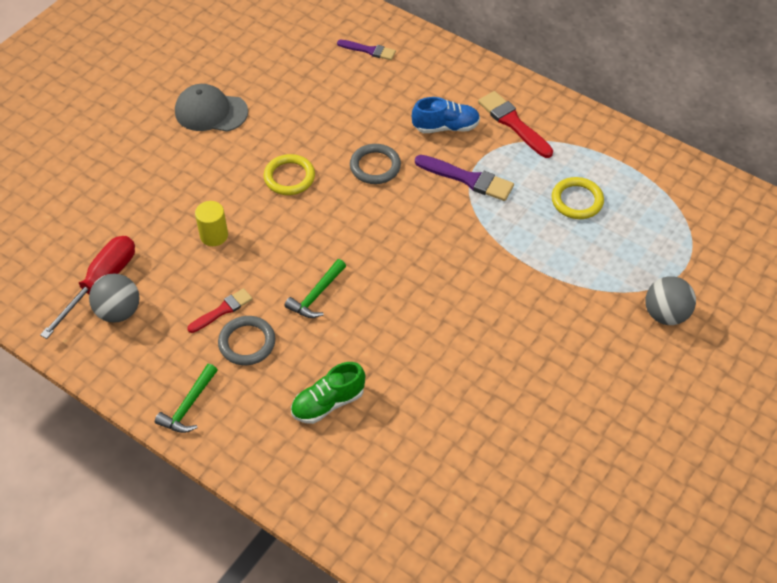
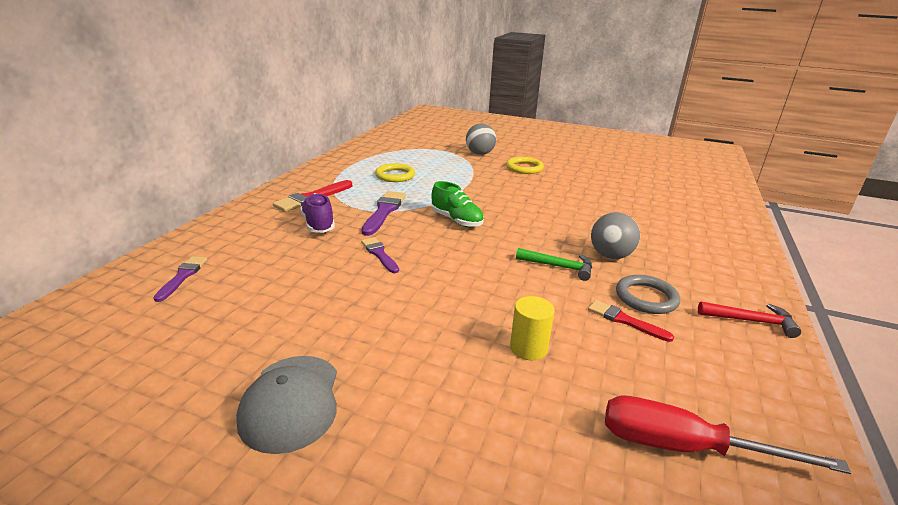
camera: 105 degrees left, 25 degrees down
(119, 311) = (707, 411): grey ball -> grey ball (610, 256)
(188, 406) = (751, 321): green hammer -> red hammer
(289, 177) = (410, 305): yellow ring -> yellow ring (524, 168)
(328, 403) = (658, 248): green shoe -> green shoe (456, 220)
(375, 166) = (379, 254): grey ring -> purple brush
(446, 127) = (318, 224): blue shoe -> purple shoe

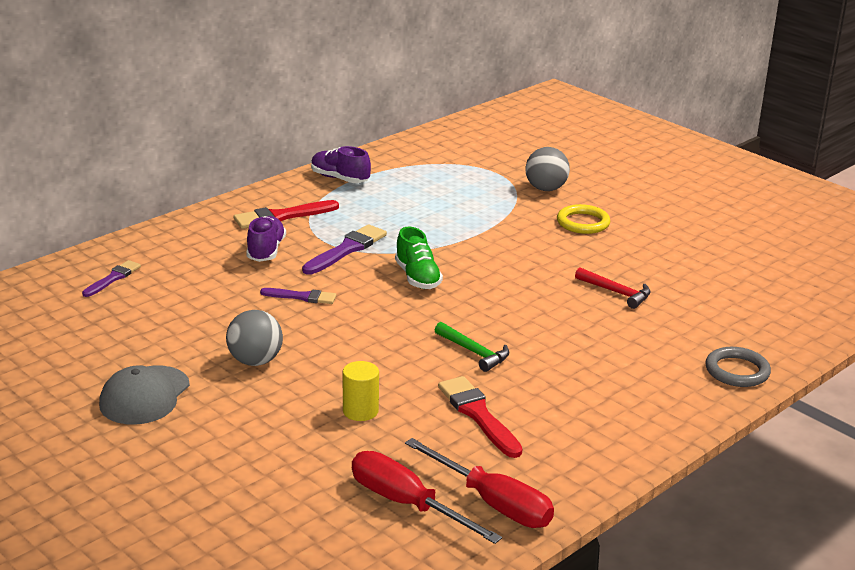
camera: 25 degrees right, 0 degrees up
(337, 168) = (340, 179): none -> purple shoe
(379, 254) = (302, 297): purple brush -> purple brush turned 105 degrees clockwise
(395, 175) = (400, 203): yellow ring -> none
(610, 256) = (547, 355): grey ball -> grey ball (255, 361)
(625, 320) = (478, 415): red brush -> red brush, size x1.57
(646, 298) = (529, 402): grey ring -> grey ring (737, 371)
(748, 412) = (493, 503): none -> red screwdriver
(751, 321) = (609, 449): red hammer -> red hammer (616, 292)

